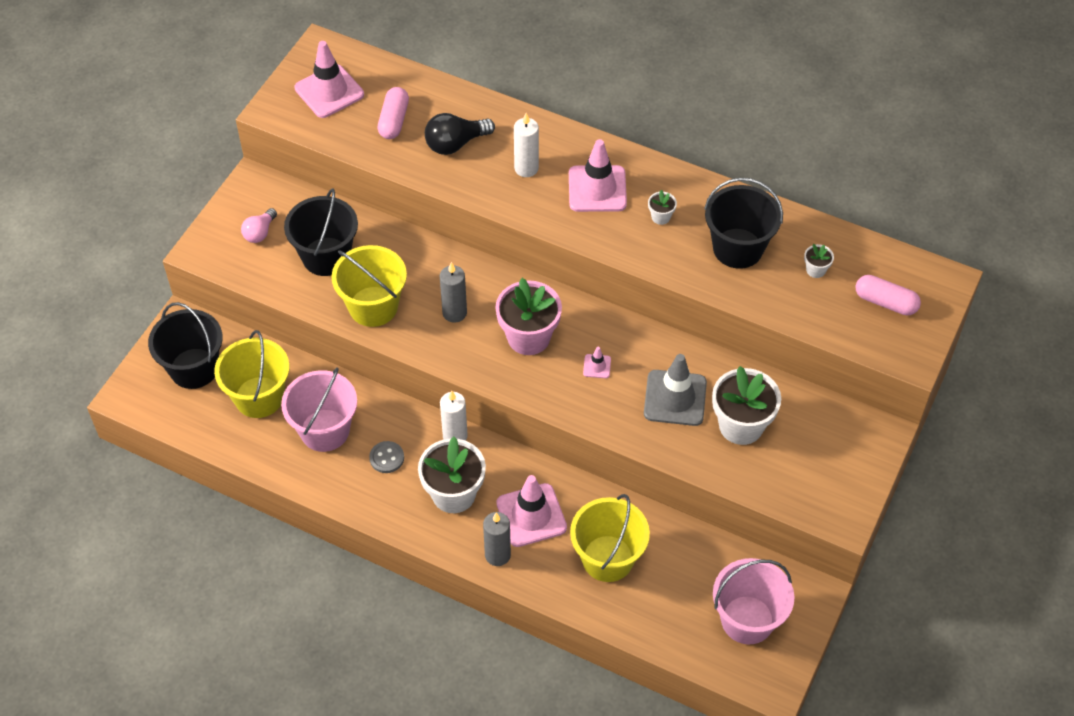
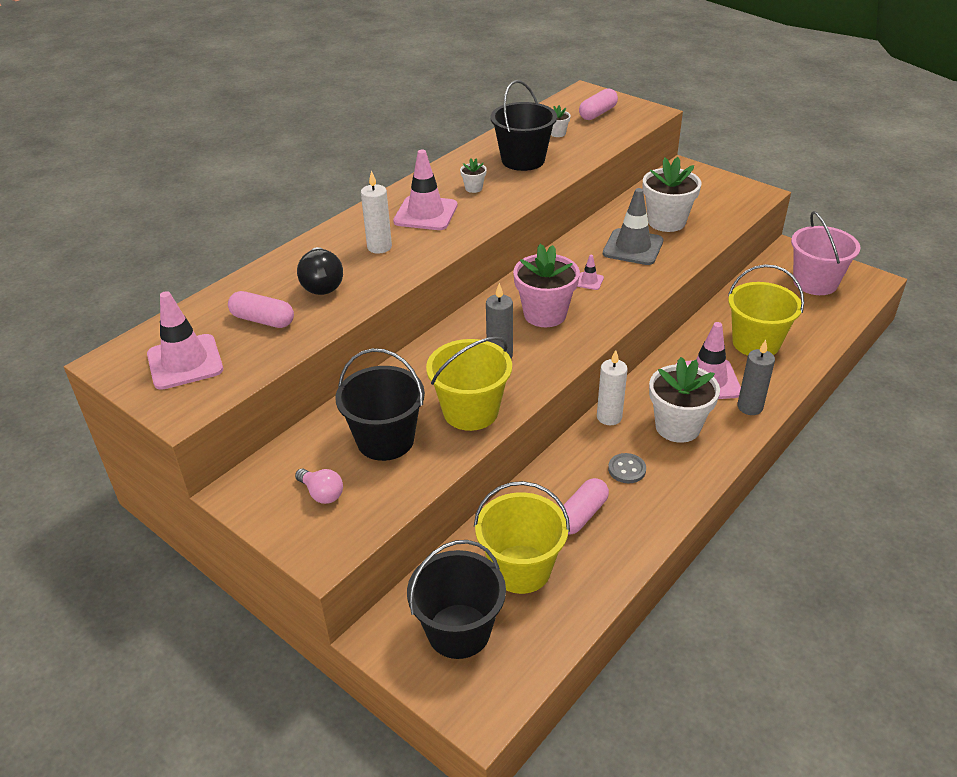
camera: 75 degrees left, 15 degrees down
(324, 430) = (581, 515): pink bucket -> pink capsule

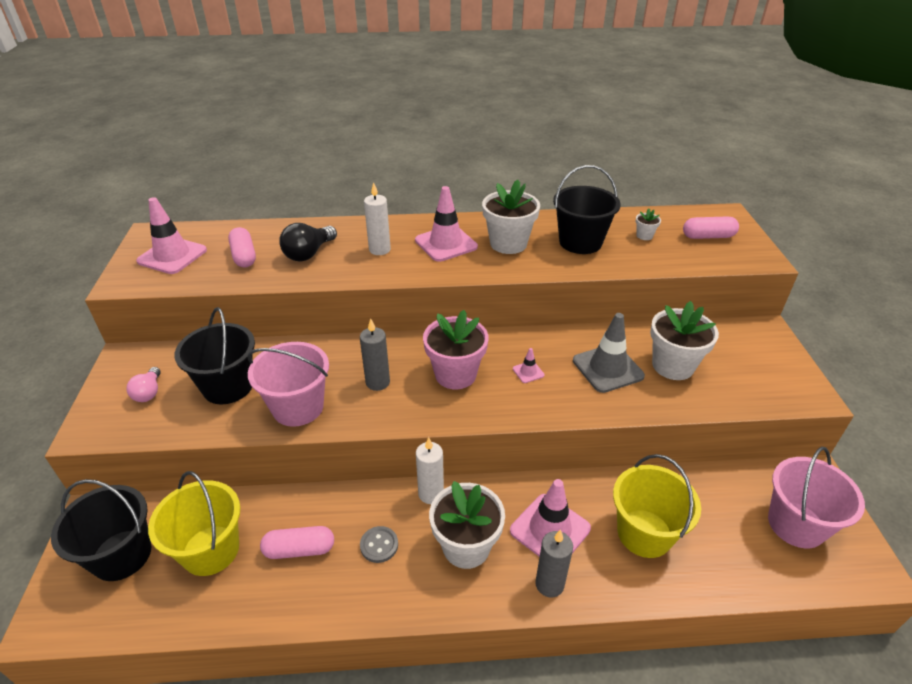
camera: 45 degrees right, 0 degrees up
(470, 411) = (298, 407): yellow bucket -> pink bucket
(473, 188) = (508, 243): white flower pot -> white flower pot, size x2.25

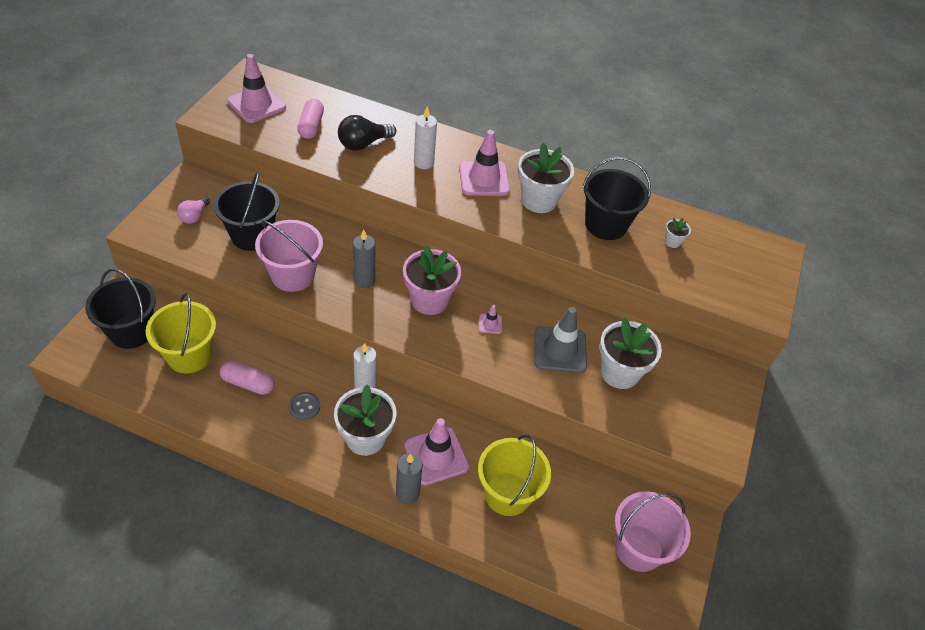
camera: 20 degrees right, 10 degrees up
(708, 236) = (734, 267): pink capsule -> none

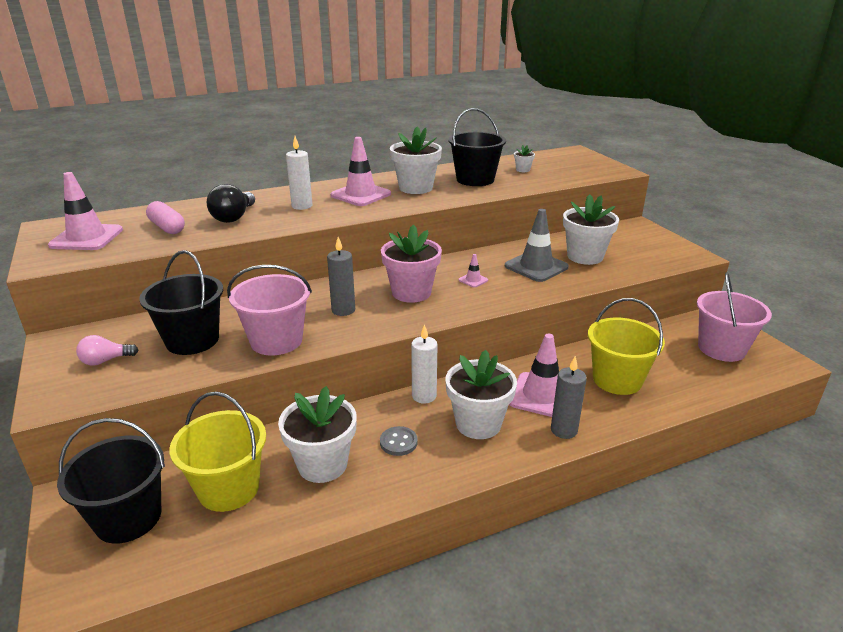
camera: 40 degrees left, 20 degrees down
(194, 216) = (105, 361): pink light bulb -> pink light bulb turned 90 degrees clockwise
(248, 383) = (322, 464): pink capsule -> white flower pot

